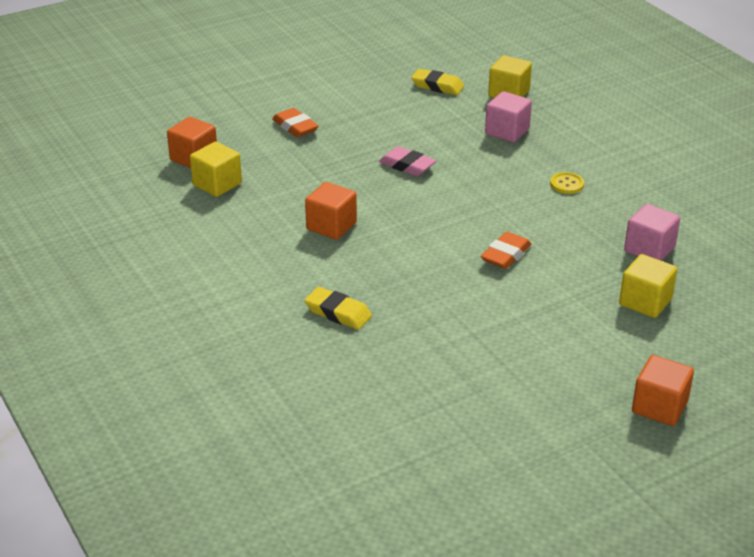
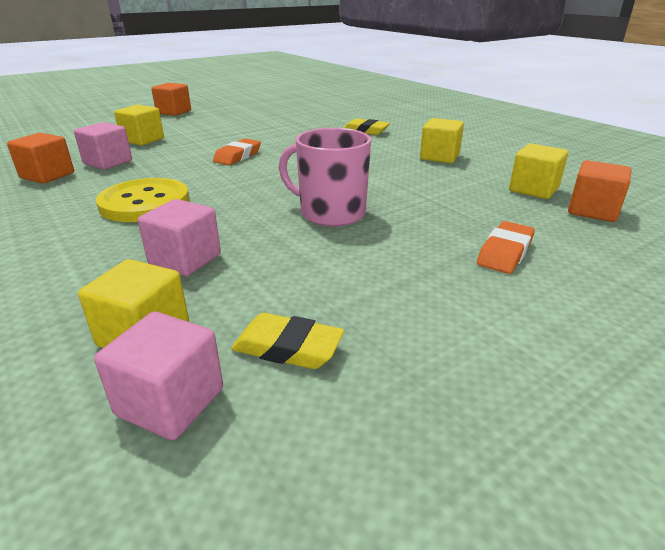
camera: 175 degrees right, 5 degrees down
(271, 241) = (439, 157): none -> yellow cube
(295, 127) = (505, 253): orange eraser -> orange eraser turned 75 degrees clockwise
(331, 226) = (393, 166): orange cube -> orange cube (47, 175)
(407, 166) = (331, 213): pink eraser -> pink mug
(484, 72) = (170, 402): none -> pink cube
(566, 184) = (145, 203): yellow button -> yellow button, size x2.23

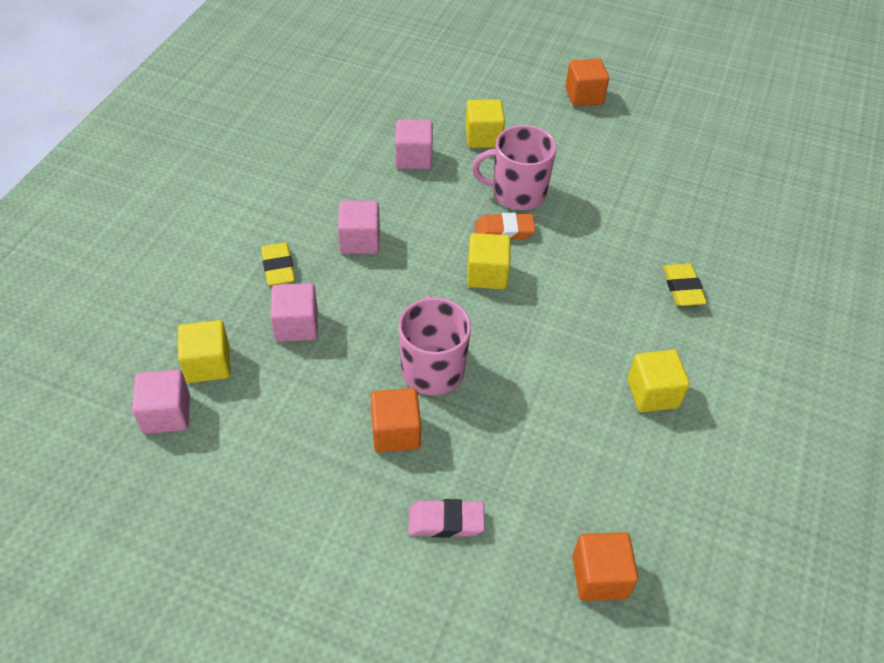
camera: 55 degrees right, 20 degrees up
(47, 175) = (360, 146): orange cube -> orange cube (395, 432)
(145, 203) = (360, 241): yellow button -> pink cube
(213, 145) = (517, 193): none -> pink mug
(288, 348) = (237, 439): yellow eraser -> yellow eraser (278, 268)
(505, 253) = (446, 521): orange eraser -> pink eraser
(533, 189) = (620, 510): yellow cube -> yellow cube (487, 274)

